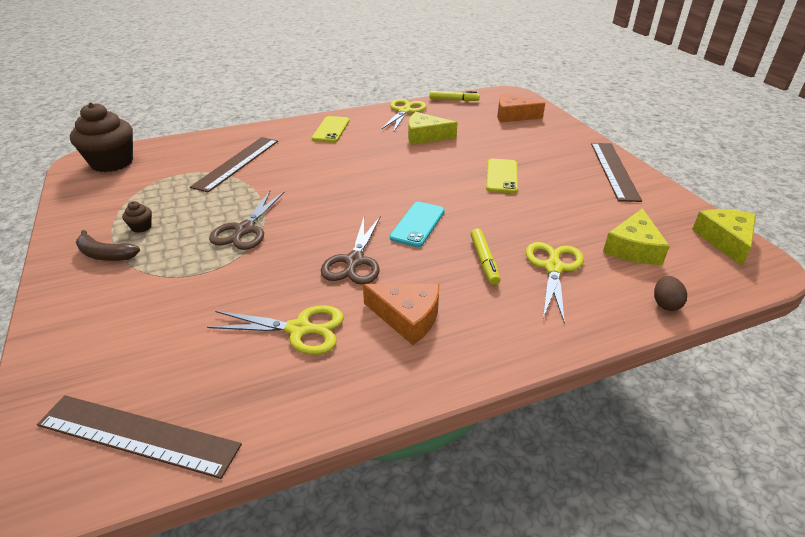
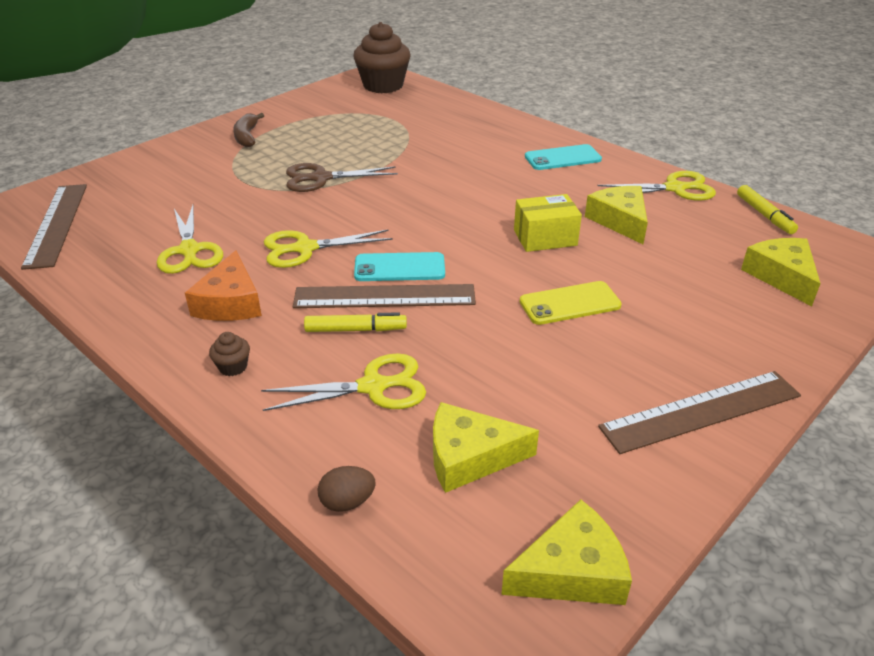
camera: 65 degrees right, 0 degrees up
(141, 227) = (293, 135): brown cupcake -> brown cupcake (233, 367)
(237, 163) = (435, 135): brown ruler -> brown ruler (384, 297)
(331, 130) = (563, 158): yellow phone -> turquoise phone
(354, 261) = (304, 248): brown scissors -> yellow scissors
(424, 163) = (545, 238): none -> yellow box
(484, 261) = (356, 330): yellow marker -> yellow marker turned 150 degrees counterclockwise
(513, 115) = (781, 276): orange cheese -> yellow cheese

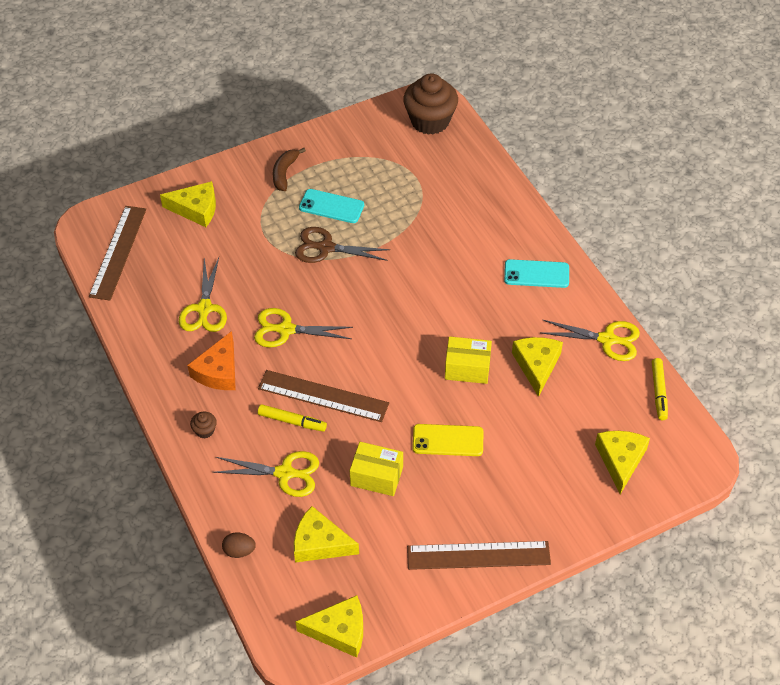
camera: 20 degrees right, 15 degrees up
(151, 176) = (196, 209): none -> yellow cheese
(399, 268) = (345, 370): turquoise phone -> turquoise phone (331, 206)
(504, 359) = (376, 476): none -> yellow box

